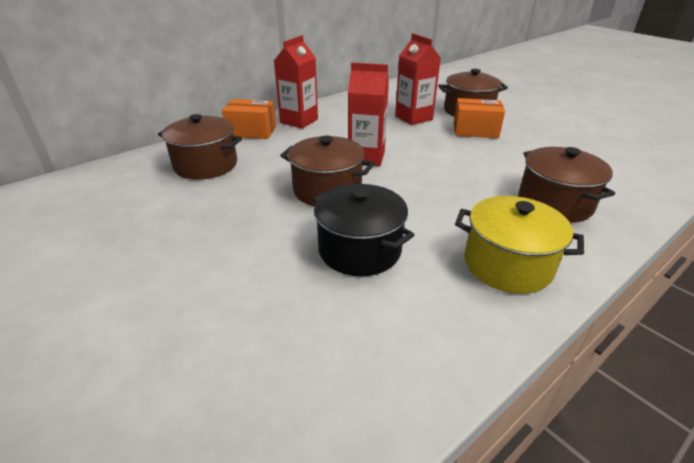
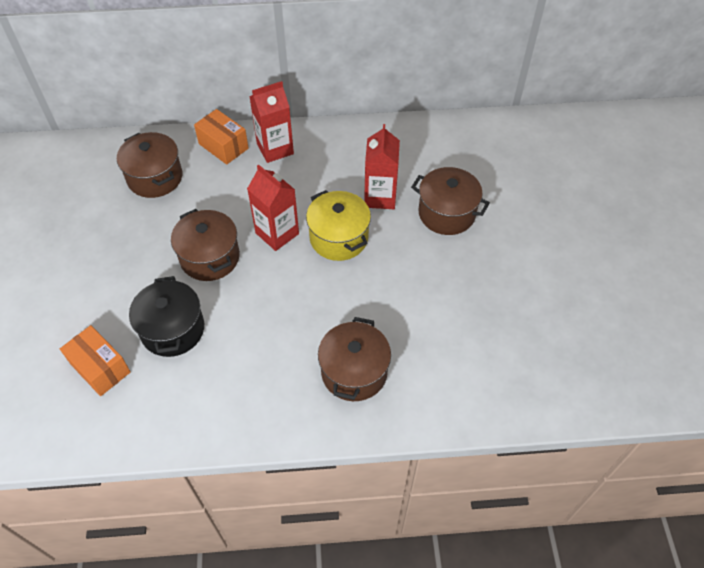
camera: 35 degrees right, 20 degrees up
(475, 130) = (412, 248): orange box -> orange box (100, 368)
(507, 264) = (246, 400): yellow pot -> yellow pot (339, 238)

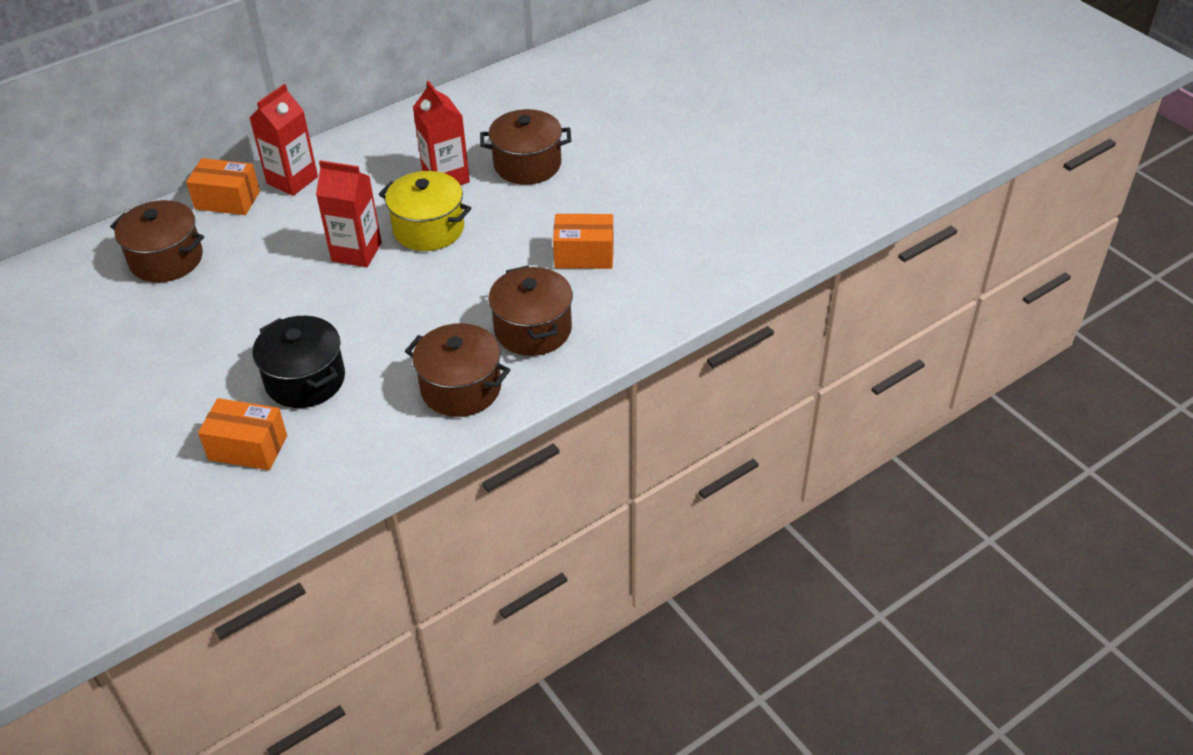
camera: 30 degrees left, 10 degrees down
(210, 257) = (295, 302): brown pot -> brown pot (461, 388)
(436, 321) = (584, 255): none -> orange box

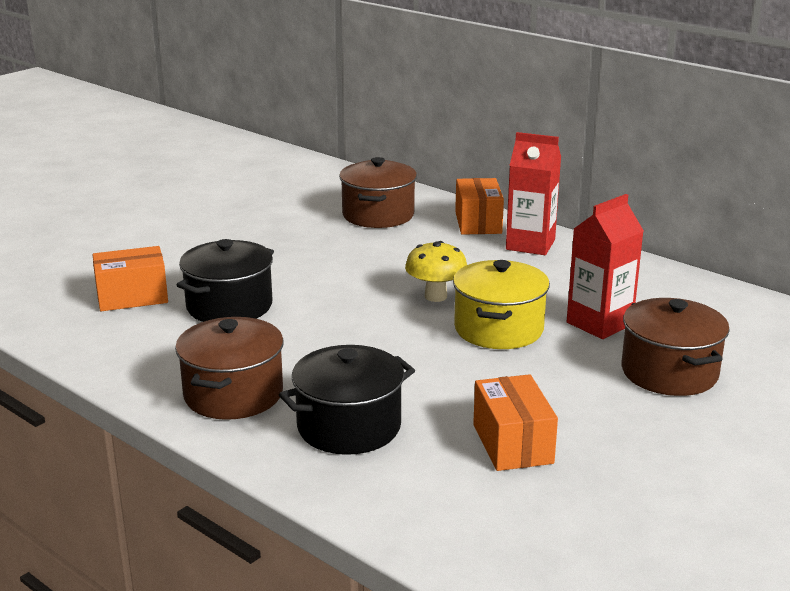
camera: 75 degrees right, 20 degrees down
(248, 447) = (132, 297): orange box -> orange box turned 75 degrees clockwise
(356, 252) = (435, 296): red carton -> yellow mushroom
(533, 329) = (349, 427): brown pot -> black pot

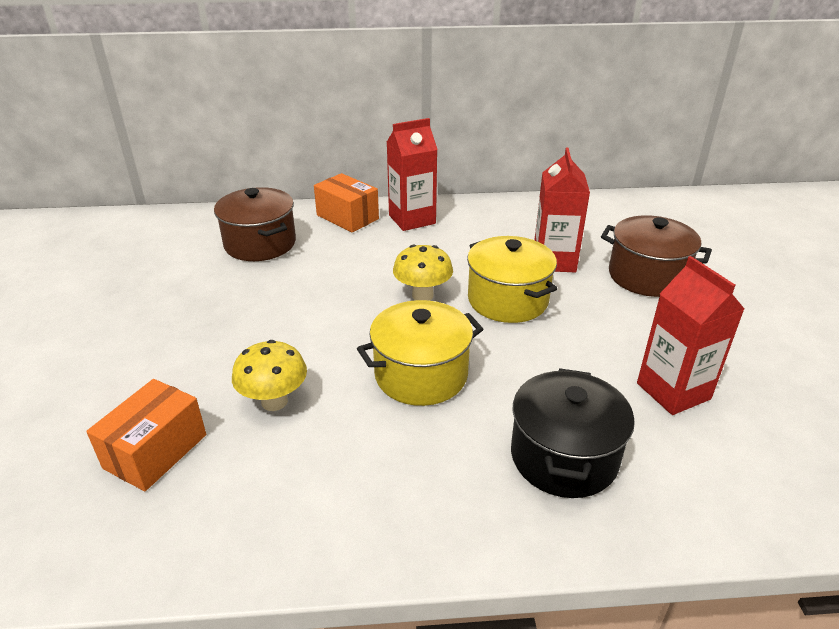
camera: 45 degrees left, 10 degrees up
(229, 306) = (274, 401): black pot -> yellow mushroom
(233, 394) = (430, 494): brown pot -> none
(342, 338) = (421, 375): none -> yellow pot
(512, 444) = (673, 391): orange box -> red carton

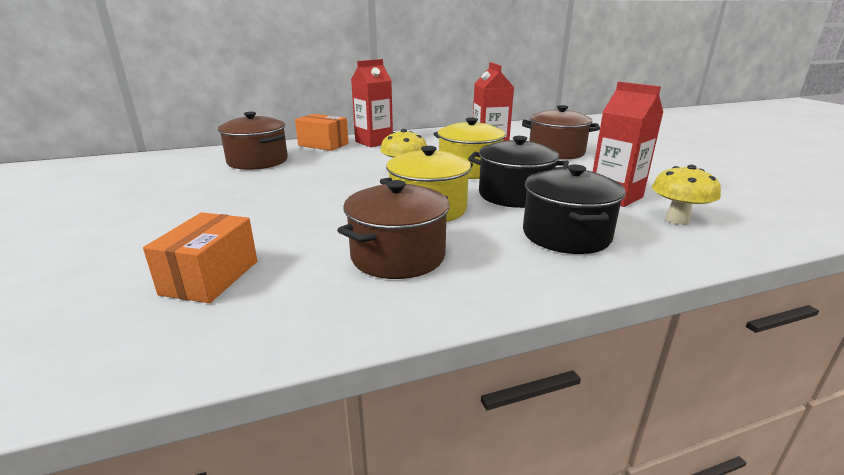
camera: 15 degrees left, 10 degrees down
(274, 401) = (312, 236): yellow mushroom -> yellow mushroom (677, 220)
(352, 456) = (398, 256): none -> brown pot
(540, 364) = (514, 195): none -> black pot

